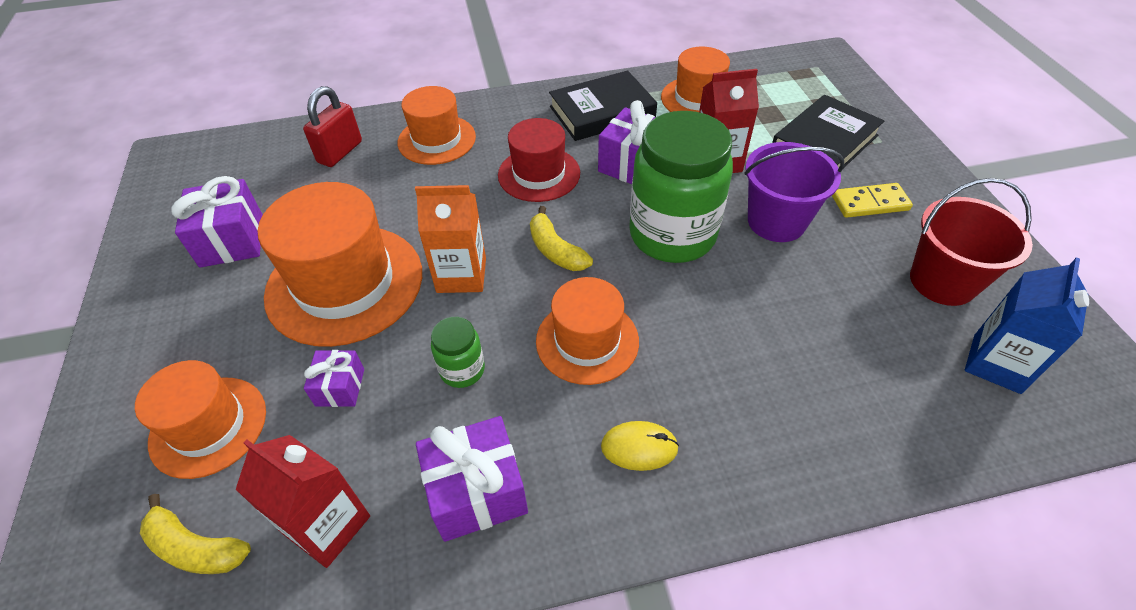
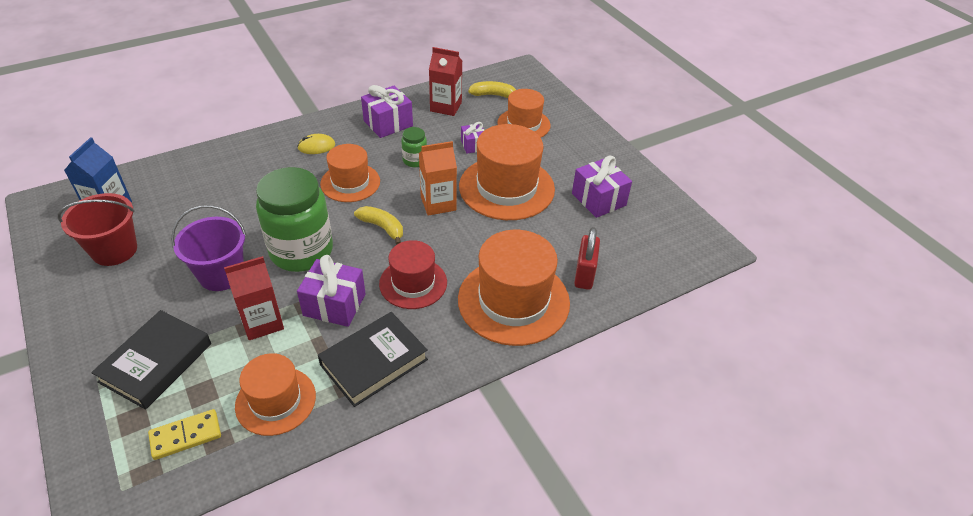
camera: 160 degrees right, 5 degrees down
(436, 140) = (513, 301): orange hat -> orange hat, size x1.63
(870, 203) = (139, 303): yellow domino -> yellow domino (186, 436)

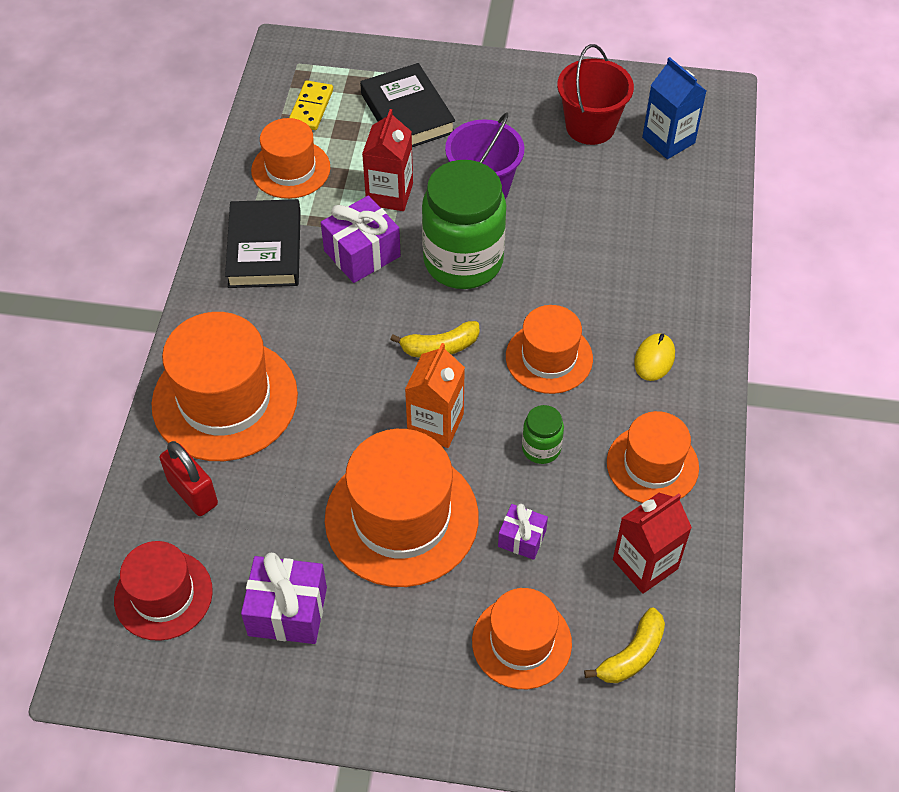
camera: 130 degrees right, 10 degrees up
(388, 123) = (652, 465): purple gift -> orange hat
(413, 283) = (331, 329): red hat -> red hat (163, 595)

